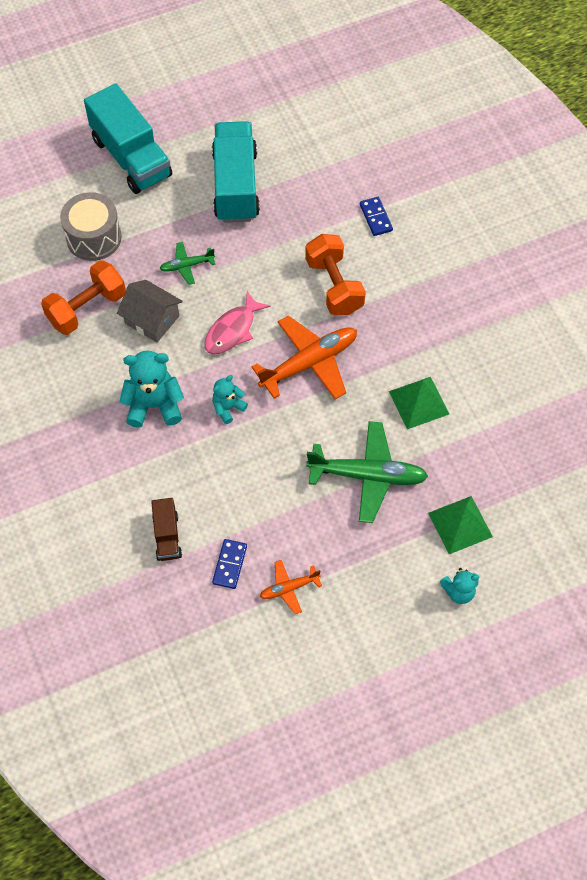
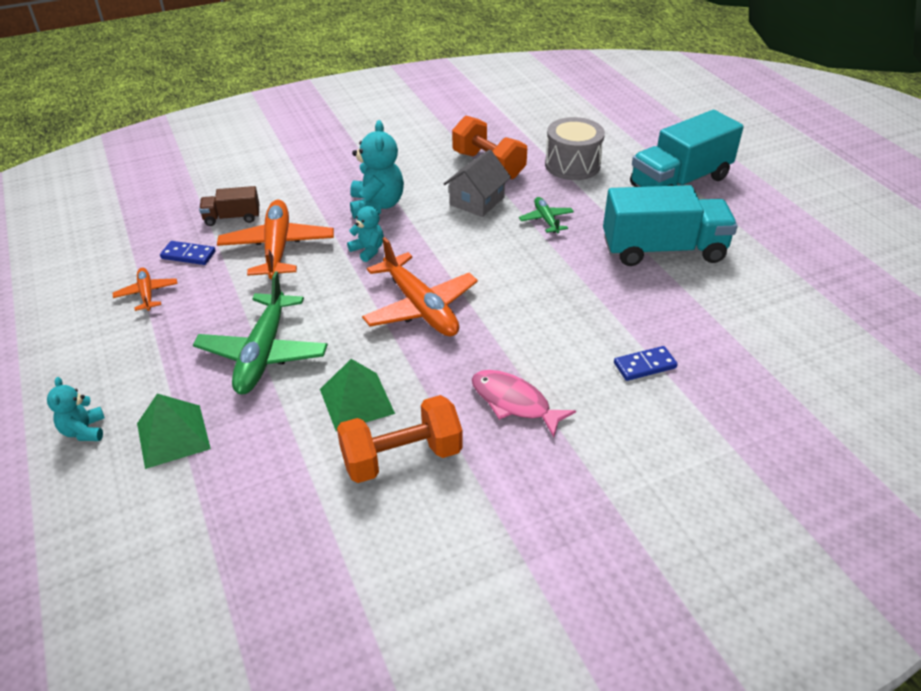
camera: 90 degrees right, 20 degrees down
(221, 486) = (277, 248): none -> orange plane
(232, 330) = (465, 251): pink fish -> pink fish (514, 402)
(334, 286) = (530, 327): orange dumbbell -> orange dumbbell (401, 457)

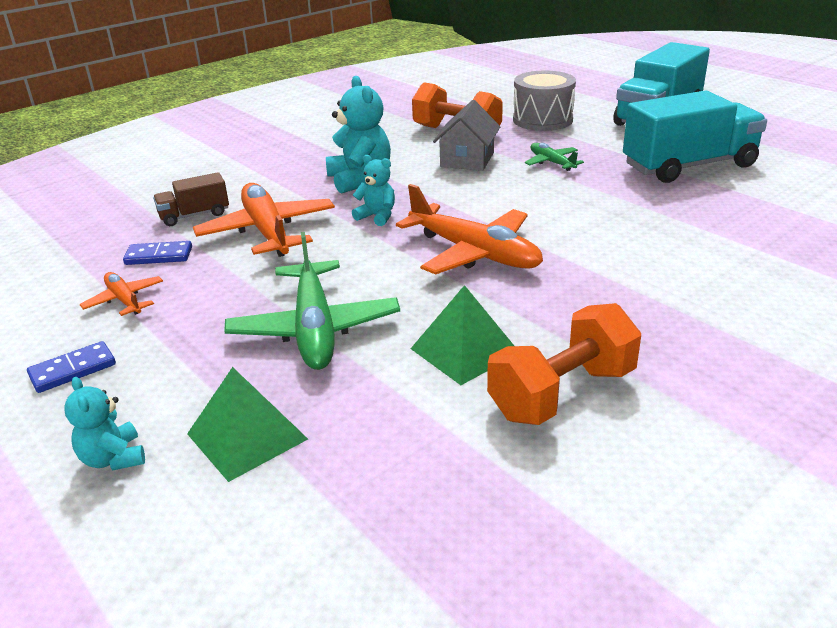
camera: 15 degrees left, 10 degrees down
(514, 402) = (649, 315): pink fish -> none
(645, 365) = (757, 257): blue domino -> blue domino (73, 370)

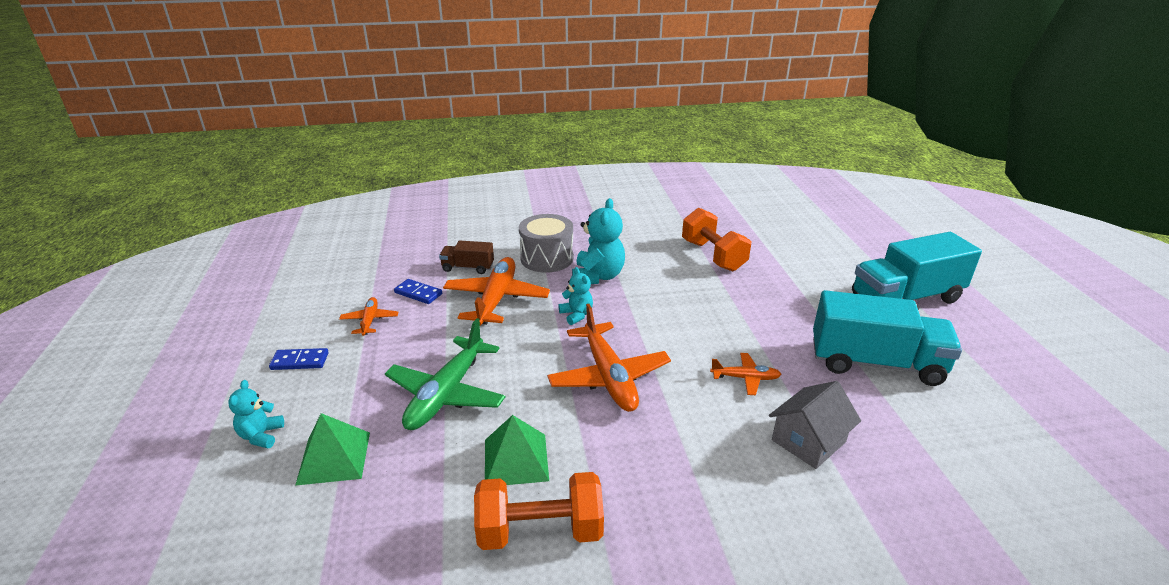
camera: 30 degrees right, 0 degrees up
(467, 160) = (693, 286): grey house -> grey house (808, 441)
(542, 120) = (796, 267): grey drum -> grey drum (547, 258)
(552, 162) = (757, 314): green plane -> none
(600, 211) = (745, 378): none -> orange plane

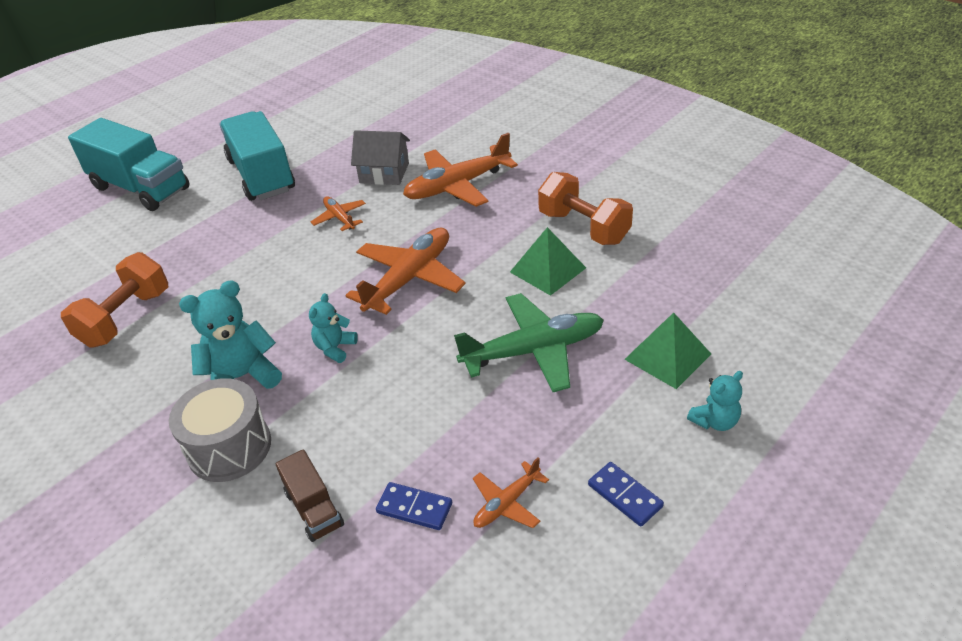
camera: 125 degrees left, 10 degrees up
(418, 293) = (414, 508): blue domino -> blue domino turned 60 degrees counterclockwise
(496, 299) = (362, 426): orange plane -> orange plane (458, 185)

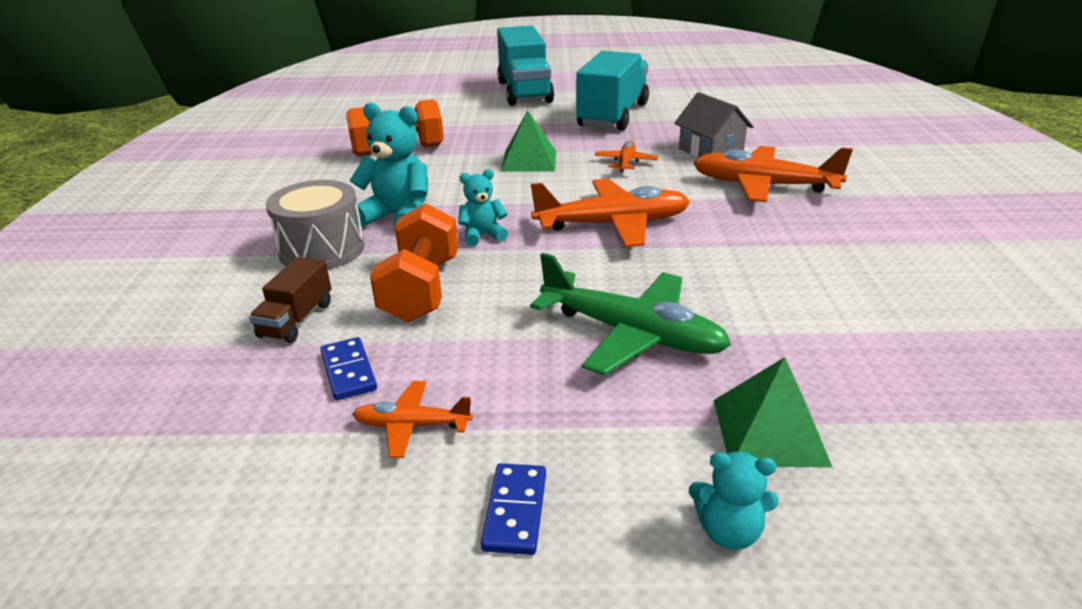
camera: 45 degrees right, 10 degrees down
(547, 270) = (751, 284): green pyramid -> green pyramid (529, 160)
(583, 227) = (848, 273): orange dumbbell -> orange dumbbell (421, 289)

